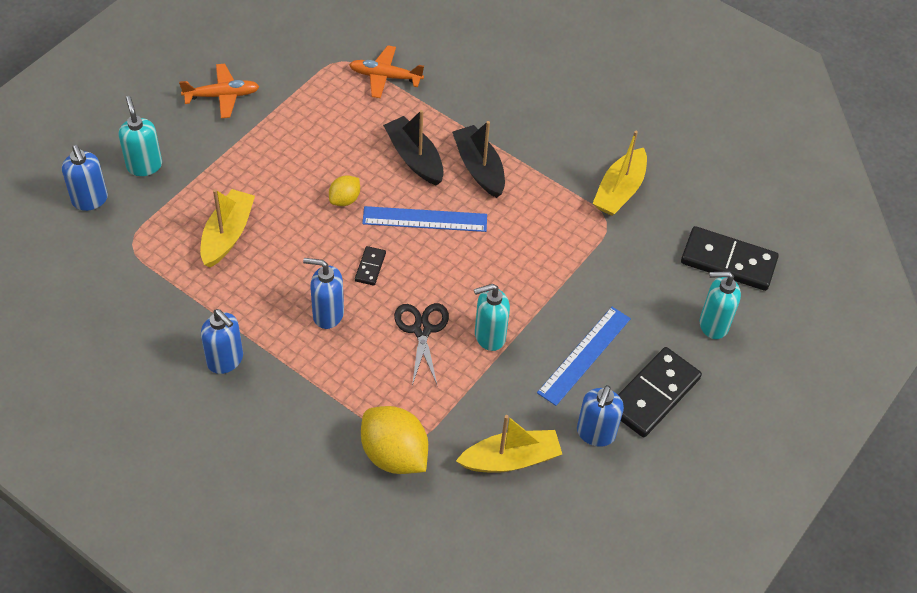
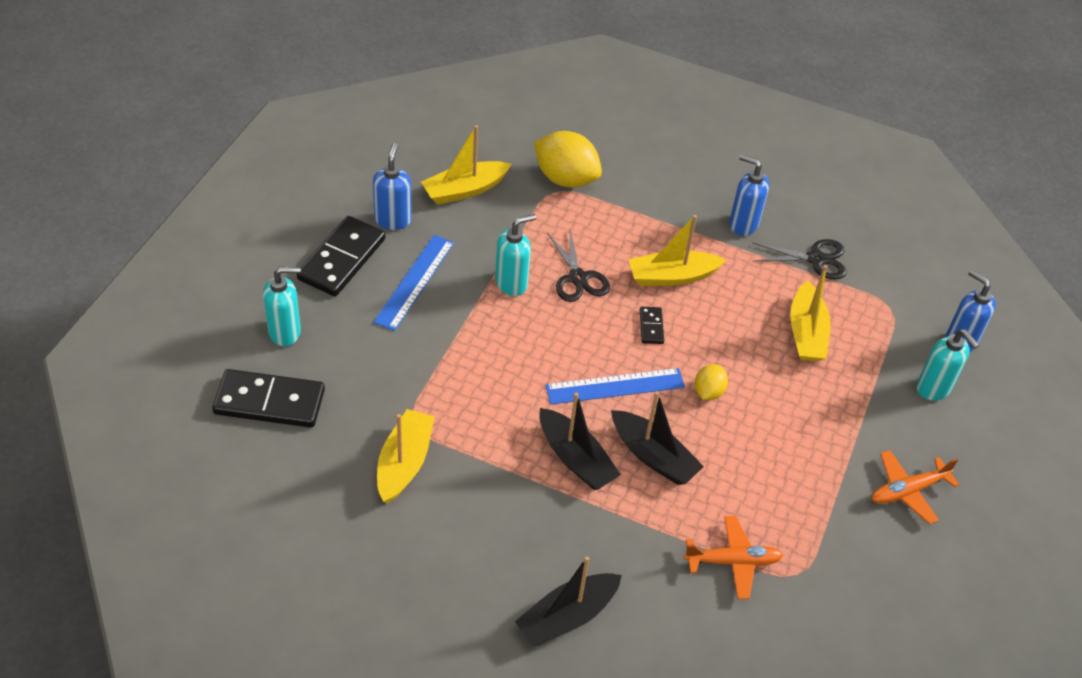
camera: 165 degrees right, 5 degrees down
(172, 306) = (816, 259): none -> black scissors
(327, 314) = (672, 276): blue soap dispenser -> yellow boat
(519, 67) = (567, 617): none -> black boat

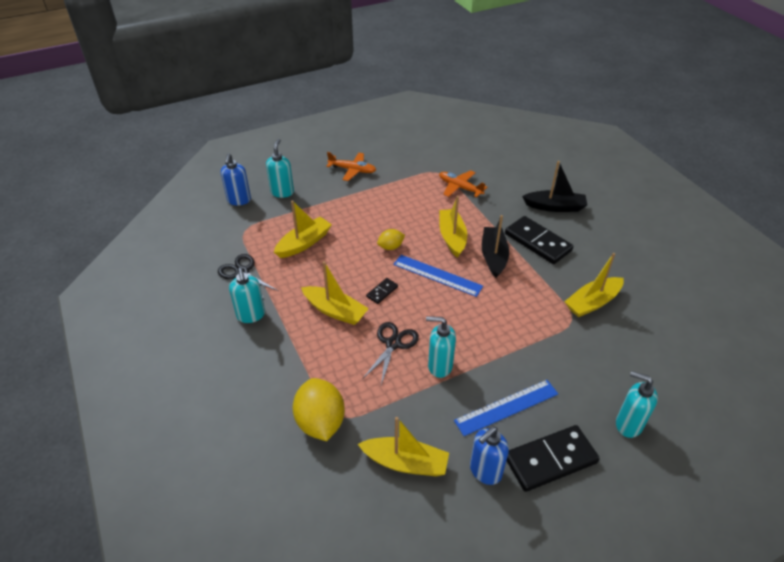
camera: 135 degrees left, 5 degrees down
(269, 401) = (662, 381): black domino -> black domino (537, 242)
(653, 456) = (452, 237): black boat -> yellow boat
(743, 224) = (251, 315): blue soap dispenser -> turquoise soap dispenser

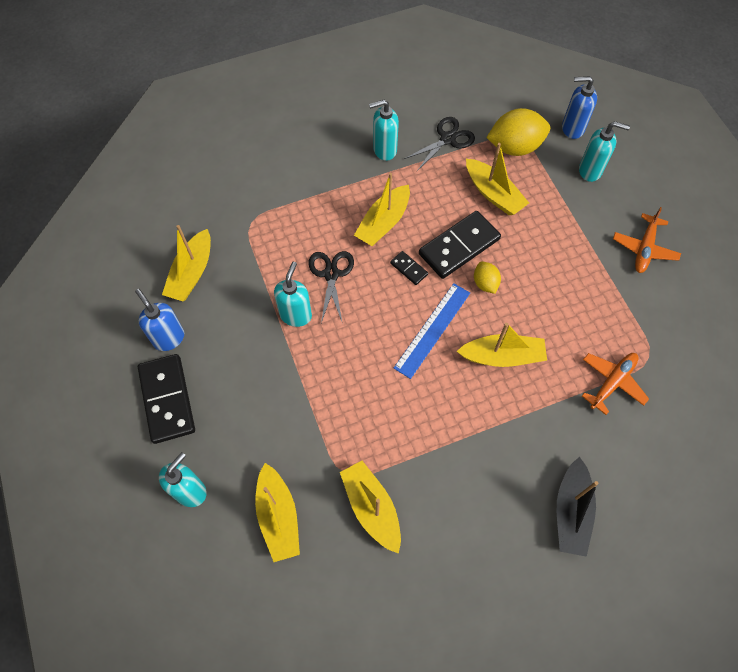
camera: 95 degrees right, 20 degrees up
(320, 422) = (247, 208): yellow lemon -> yellow lemon (514, 147)
(393, 344) = (331, 274): black scissors -> black scissors turned 120 degrees counterclockwise
(493, 256) = (463, 401): black boat -> none
(506, 407) = (234, 371): blue ruler -> none
(537, 242) = (491, 465): black domino -> black domino (459, 246)
(623, 358) = (278, 516): none -> yellow boat

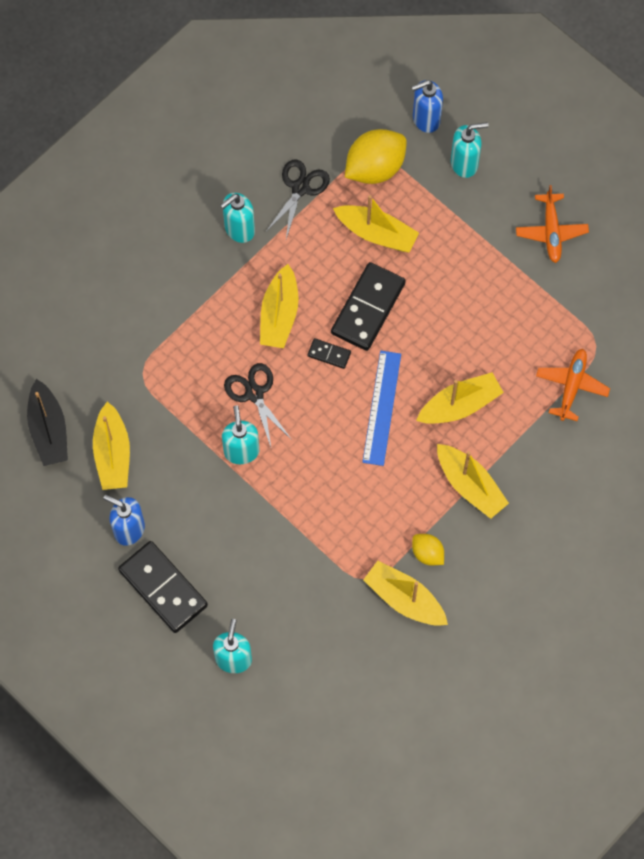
camera: 25 degrees left, 5 degrees up
(278, 516) = (325, 644): yellow boat -> yellow boat (470, 485)
(485, 283) = (411, 337): yellow lemon -> yellow lemon (427, 553)
(571, 511) = (580, 522): black boat -> black boat (48, 430)

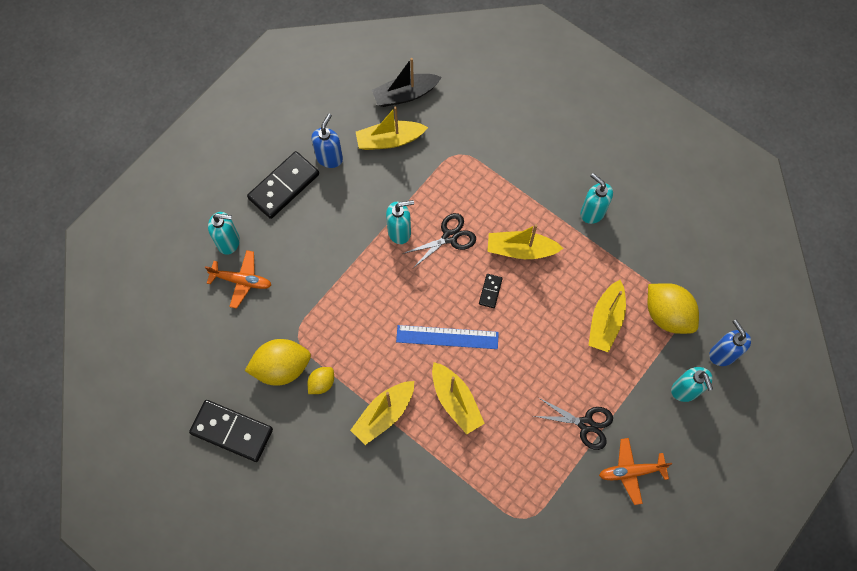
camera: 85 degrees right, 0 degrees up
(300, 188) = (638, 256): black scissors -> black scissors (586, 424)
(368, 308) = (535, 319): black domino -> black domino (232, 431)
(404, 599) = (282, 367): yellow boat -> yellow lemon
(571, 386) = (483, 498): orange plane -> orange plane (242, 281)

